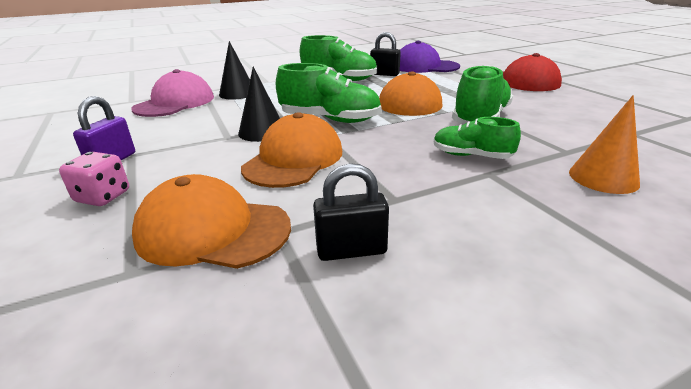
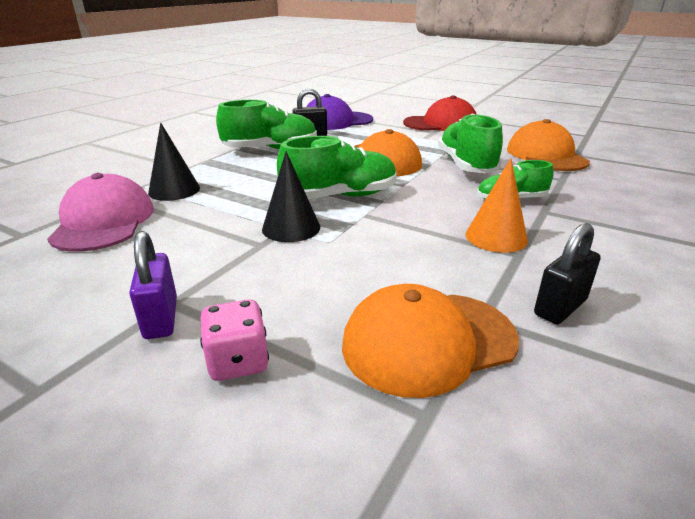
camera: 35 degrees left, 0 degrees up
(294, 159) = (377, 246): orange cap -> orange cap (546, 155)
(603, 178) = (610, 193): orange cone -> orange cone (496, 237)

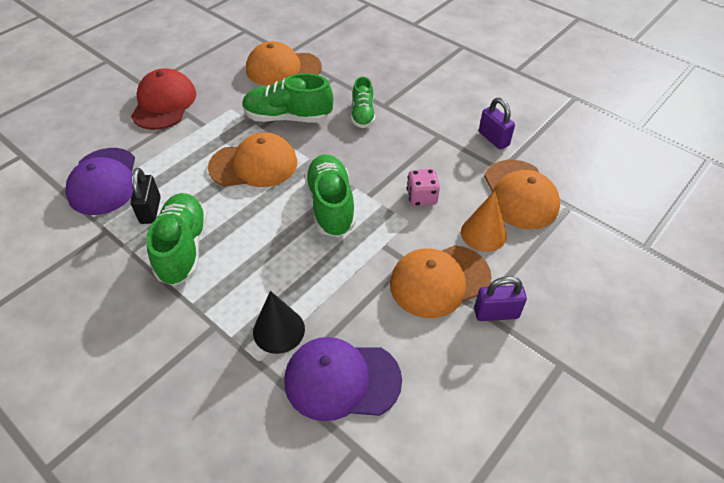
camera: 80 degrees left, 20 degrees up
(104, 221) = (341, 380): pink cap -> purple cap
(226, 269) = (439, 281): none -> orange cap
(238, 361) = (536, 273): pink dice -> pink dice (421, 197)
(291, 228) = (382, 241): black cone -> none
(496, 237) = (416, 138): orange cone -> orange cone (483, 233)
(560, 307) = (493, 139): black padlock -> purple padlock

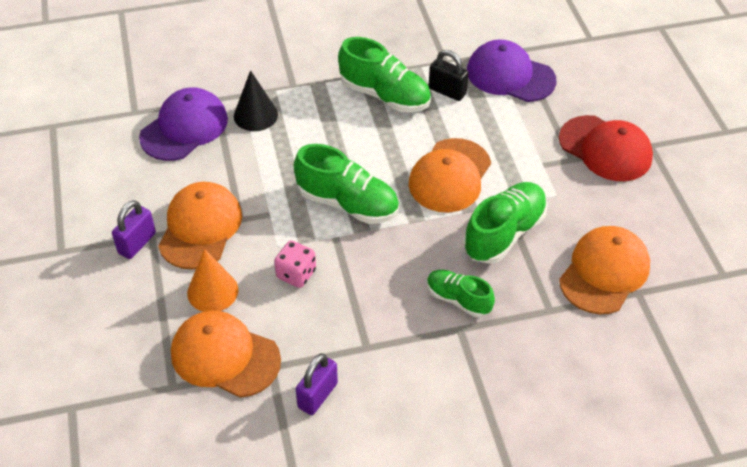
camera: 125 degrees right, 0 degrees up
(493, 139) = (317, 395): purple padlock -> purple padlock turned 60 degrees counterclockwise

